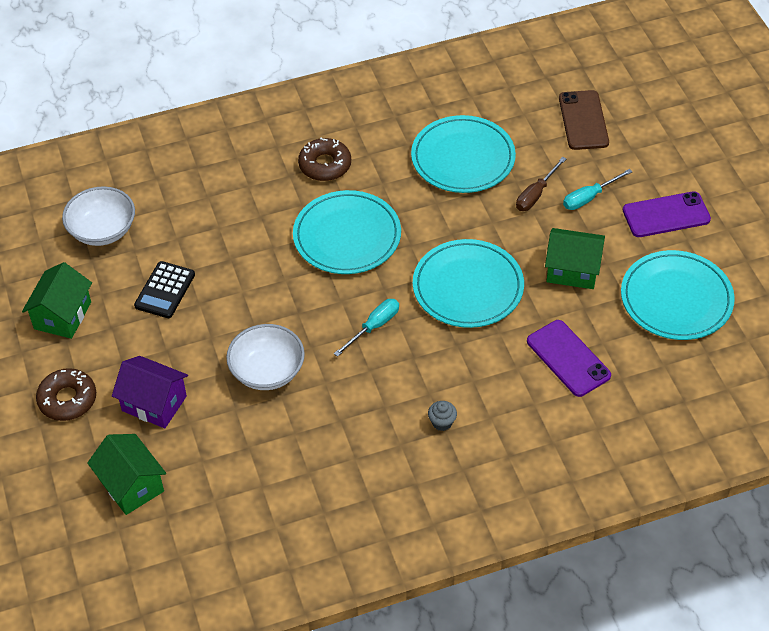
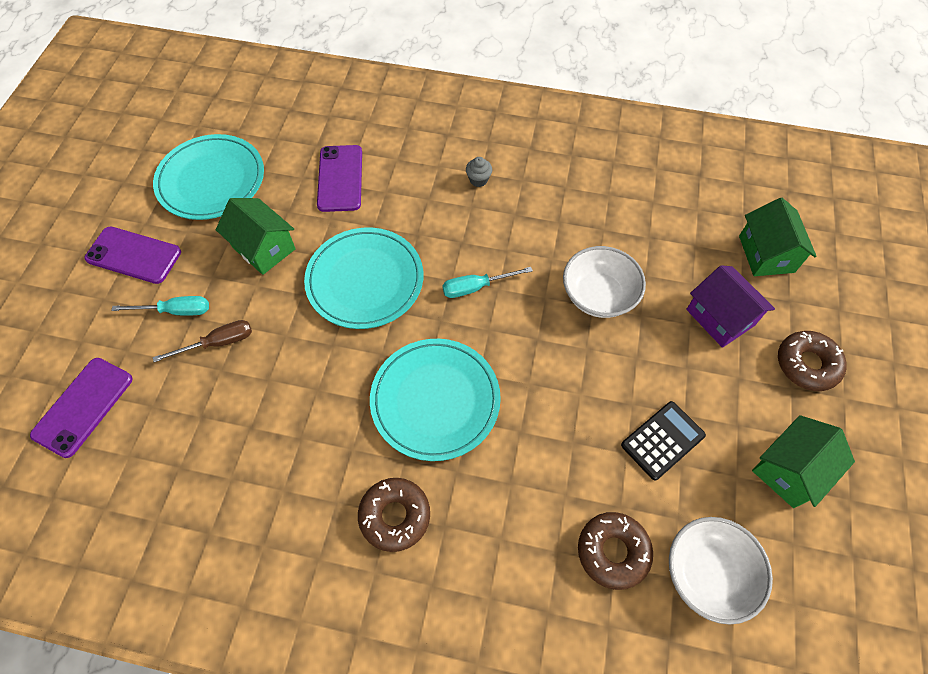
camera: 150 degrees left, 10 degrees up
(171, 213) = (613, 551): none -> brown donut
(463, 158) = (244, 432): turquoise plate -> none
(583, 120) = (83, 407): brown phone -> purple phone

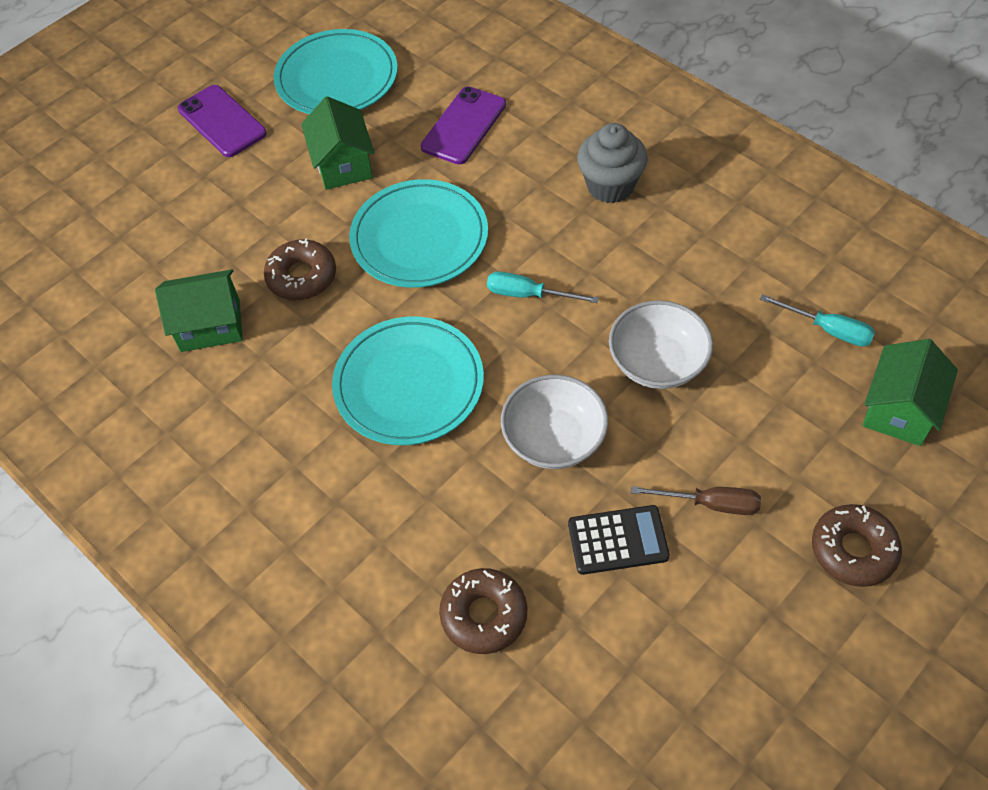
camera: 35 degrees right, 5 degrees down
(83, 407) = (97, 239): purple phone -> none
(176, 311) = (226, 189): turquoise screwdriver -> turquoise screwdriver (828, 329)
(218, 343) = (244, 235): brown screwdriver -> brown screwdriver (710, 504)
(395, 516) = (298, 469): brown donut -> brown donut (302, 277)
(478, 180) = (610, 186): grey cupcake -> grey cupcake, size x2.06
(708, 573) = (568, 690): white bowl -> white bowl (554, 438)
(720, 317) = (784, 450): purple house -> none
(789, 470) = (741, 644): green house -> green house (210, 325)

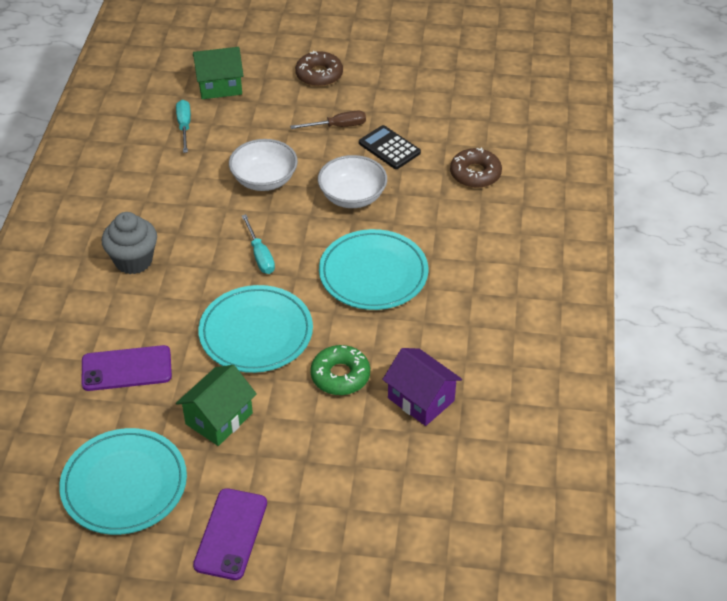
camera: 130 degrees left, 10 degrees down
(210, 325) = (421, 399): green house -> purple house
(302, 277) = (340, 376): brown donut -> green donut
(710, 504) = (338, 126): brown screwdriver -> brown screwdriver turned 105 degrees clockwise

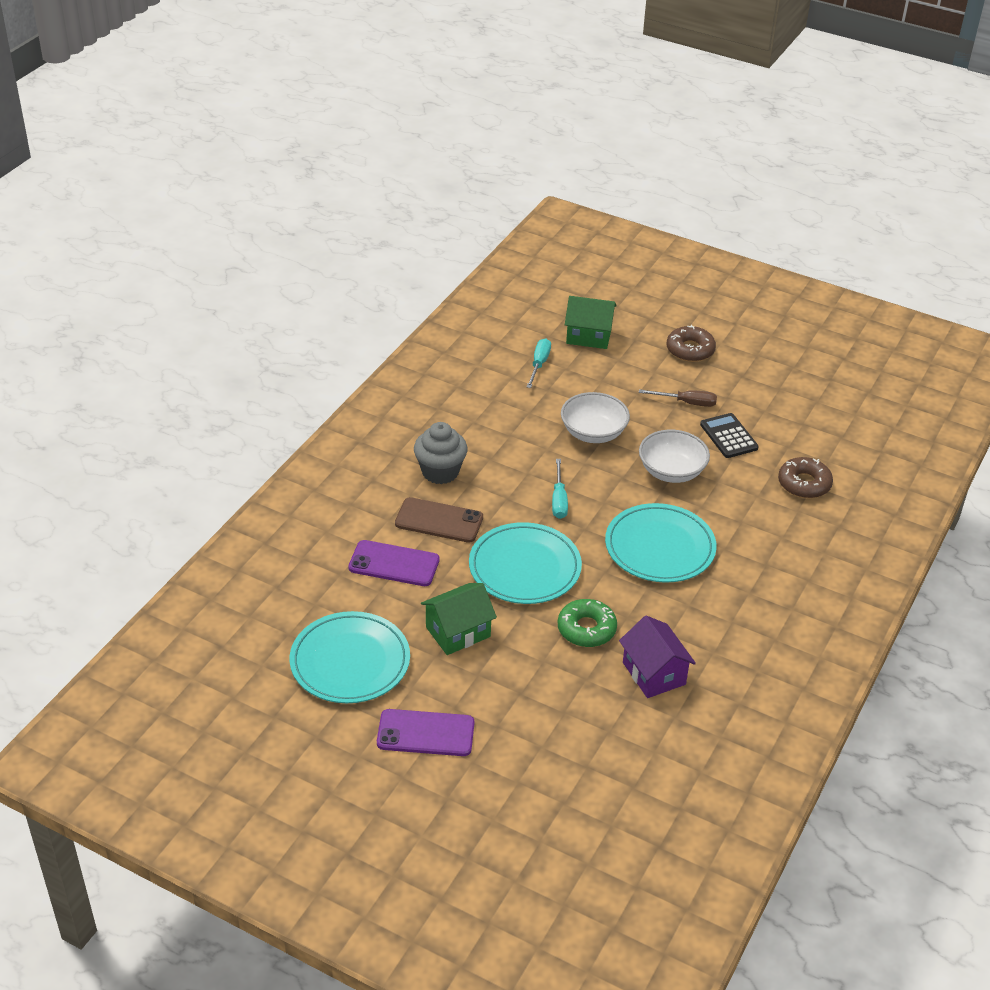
camera: 20 degrees right, 5 degrees down
(153, 310) = (439, 520): none -> brown phone
(231, 534) = (425, 733): purple phone -> purple phone turned 60 degrees clockwise

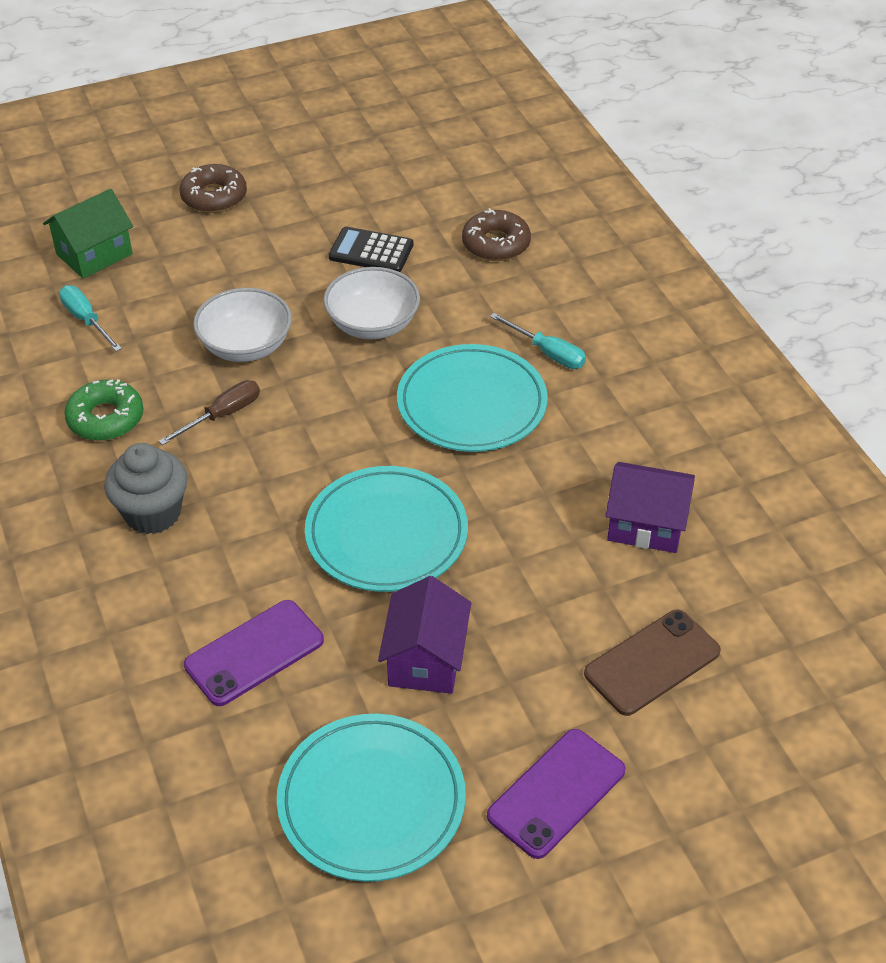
camera: 50 degrees left, 5 degrees up
(439, 520) = (230, 564): brown phone -> brown phone (652, 662)
(458, 632) = (425, 659): green house -> purple house
(559, 500) = (315, 439): turquoise screwdriver -> turquoise screwdriver (547, 353)
(586, 629) = (531, 540): green donut -> green donut (106, 418)
(686, 403) = (287, 249): brown screwdriver -> brown screwdriver (222, 415)

